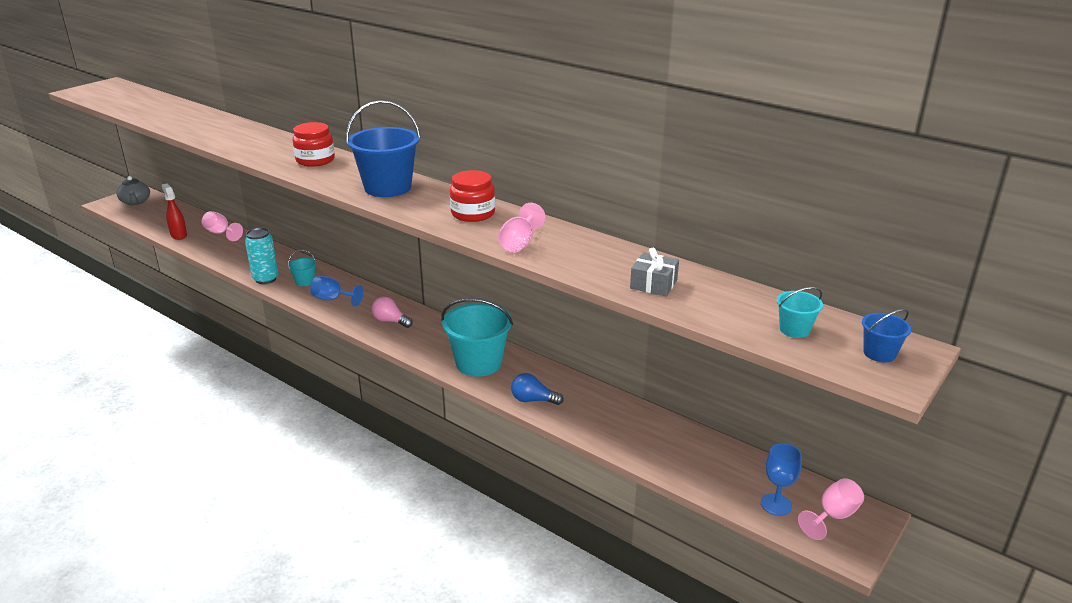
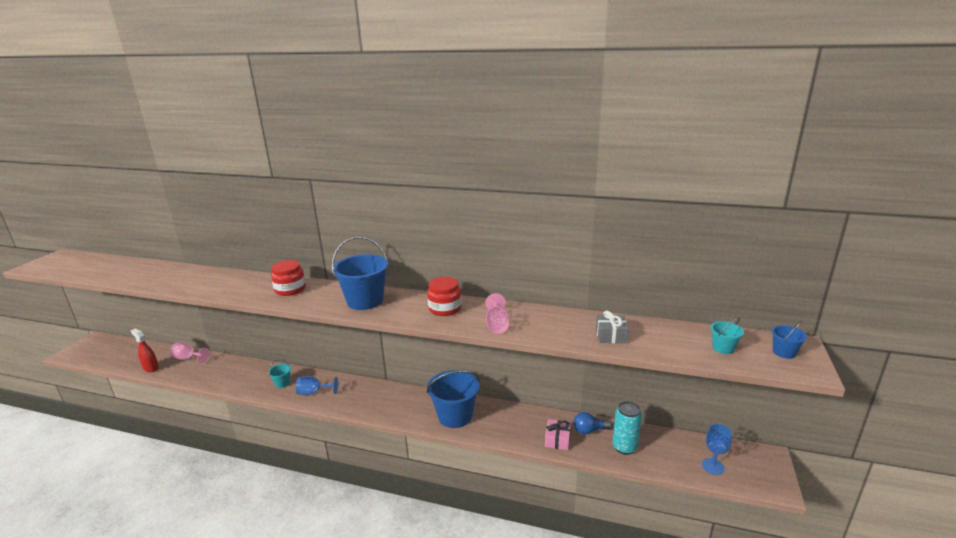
camera: 20 degrees left, 5 degrees down
(135, 202) = (95, 347): grey teapot -> none
(266, 279) = (248, 388): turquoise can -> turquoise can (624, 447)
(390, 321) = (369, 399): pink light bulb -> none
(478, 363) = (455, 416): turquoise bucket -> blue bucket
(533, 400) = (511, 434): blue light bulb -> blue light bulb (589, 430)
(587, 421) = (557, 440): none -> pink gift
(833, 516) = (749, 463): pink goblet -> none

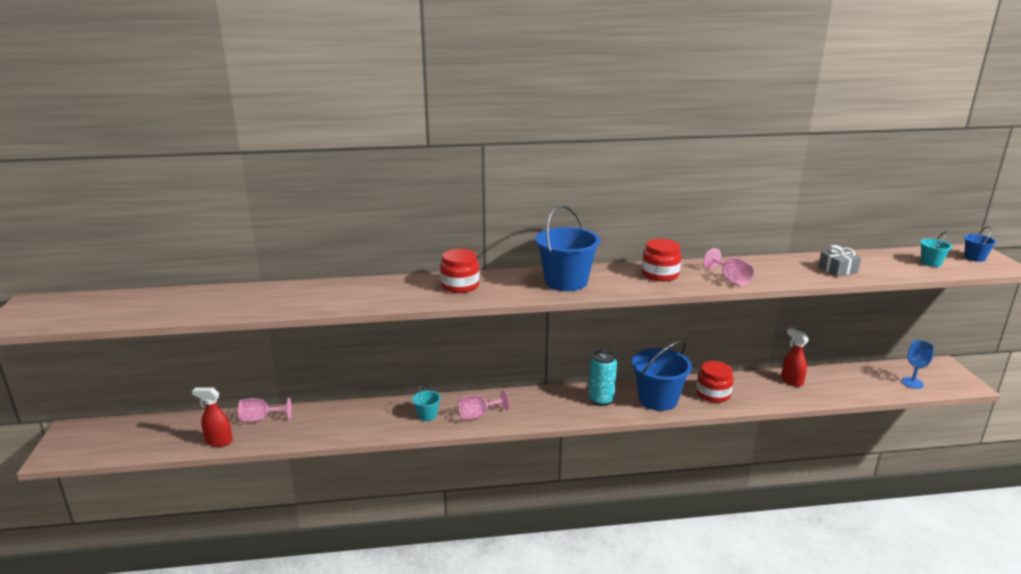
camera: 25 degrees left, 0 degrees up
(314, 392) = (478, 415): blue goblet -> pink goblet
(505, 424) = (713, 394): none -> red jar
(557, 440) = (773, 395): pink gift -> none
(589, 430) = (791, 381): blue light bulb -> red spray bottle
(624, 447) = (833, 386): turquoise can -> turquoise can (601, 400)

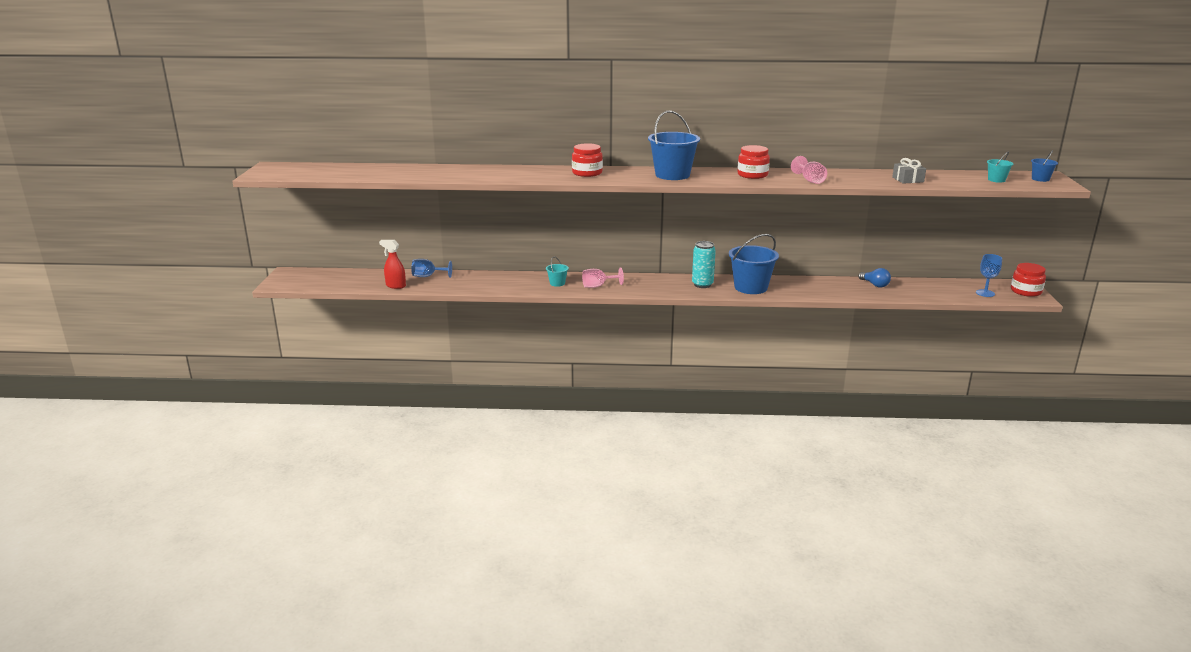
camera: 10 degrees right, 0 degrees up
(260, 419) = (428, 276): pink goblet -> blue goblet
(713, 394) = (800, 287): red jar -> red jar (1026, 291)
(791, 381) = (875, 285): red spray bottle -> blue light bulb

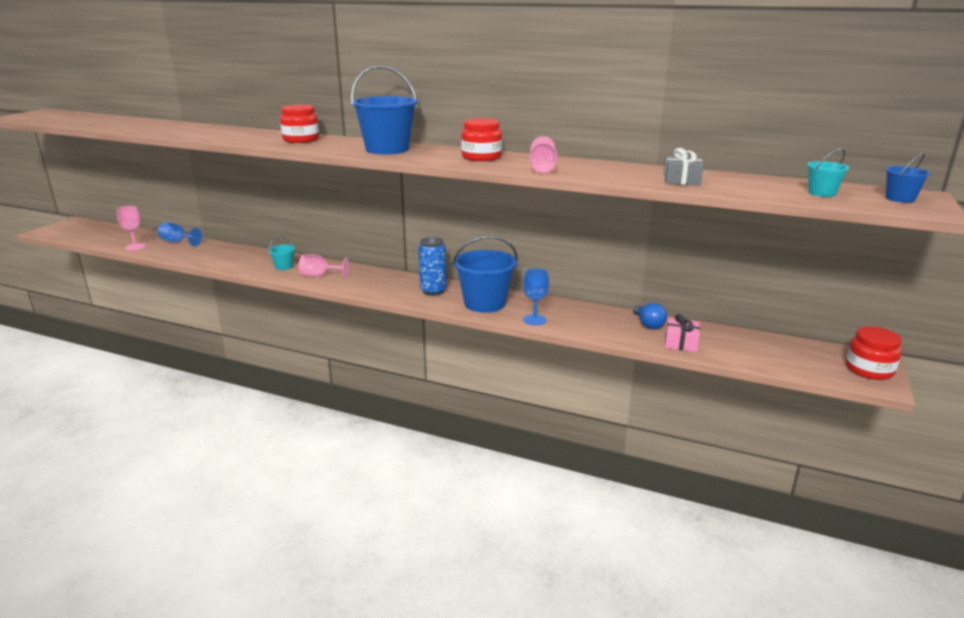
camera: 20 degrees right, 0 degrees up
(395, 286) = (135, 247): red spray bottle -> pink goblet
(702, 284) = (433, 291): turquoise can -> blue can
(907, 293) = (681, 343): none -> pink gift
(985, 293) = (800, 362): blue goblet -> blue goblet (534, 320)

